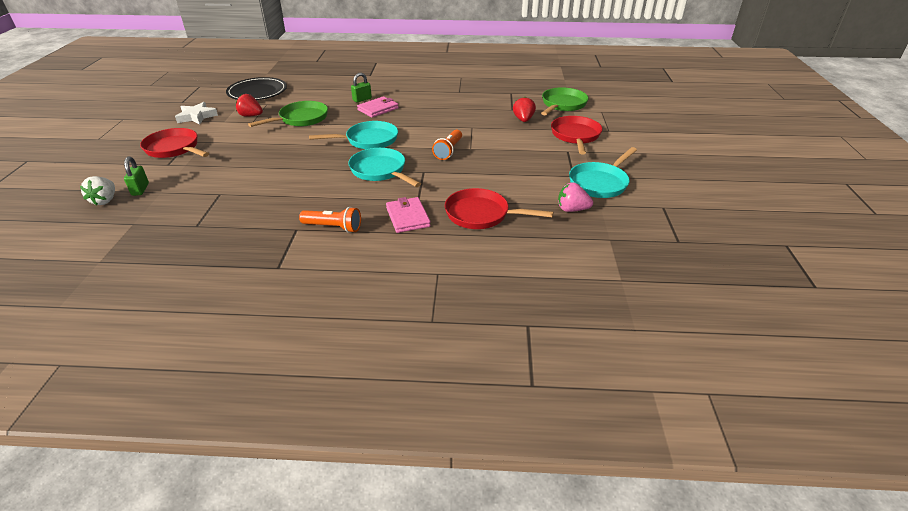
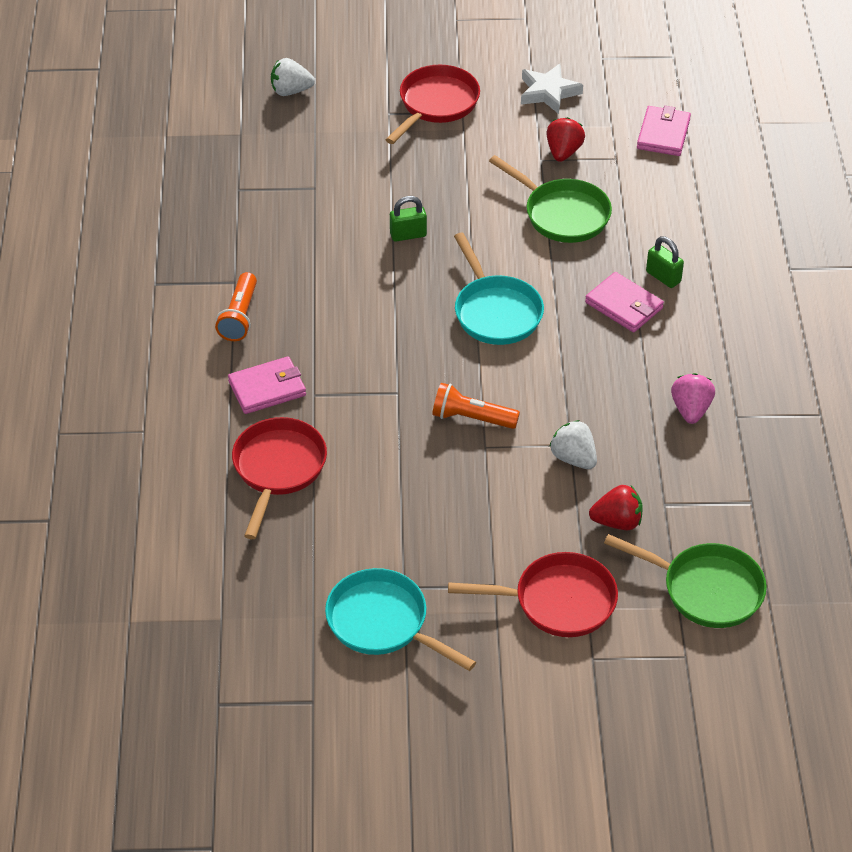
camera: 85 degrees right, 10 degrees up
(140, 189) = (319, 112): green padlock -> green padlock (408, 235)
(257, 92) = (663, 134): black plate -> pink wallet
(380, 171) = (394, 341): turquoise pan -> none
(481, 127) = (573, 458): none -> white strawberry
(572, 209) = (298, 578): pink strawberry -> pink strawberry (691, 410)

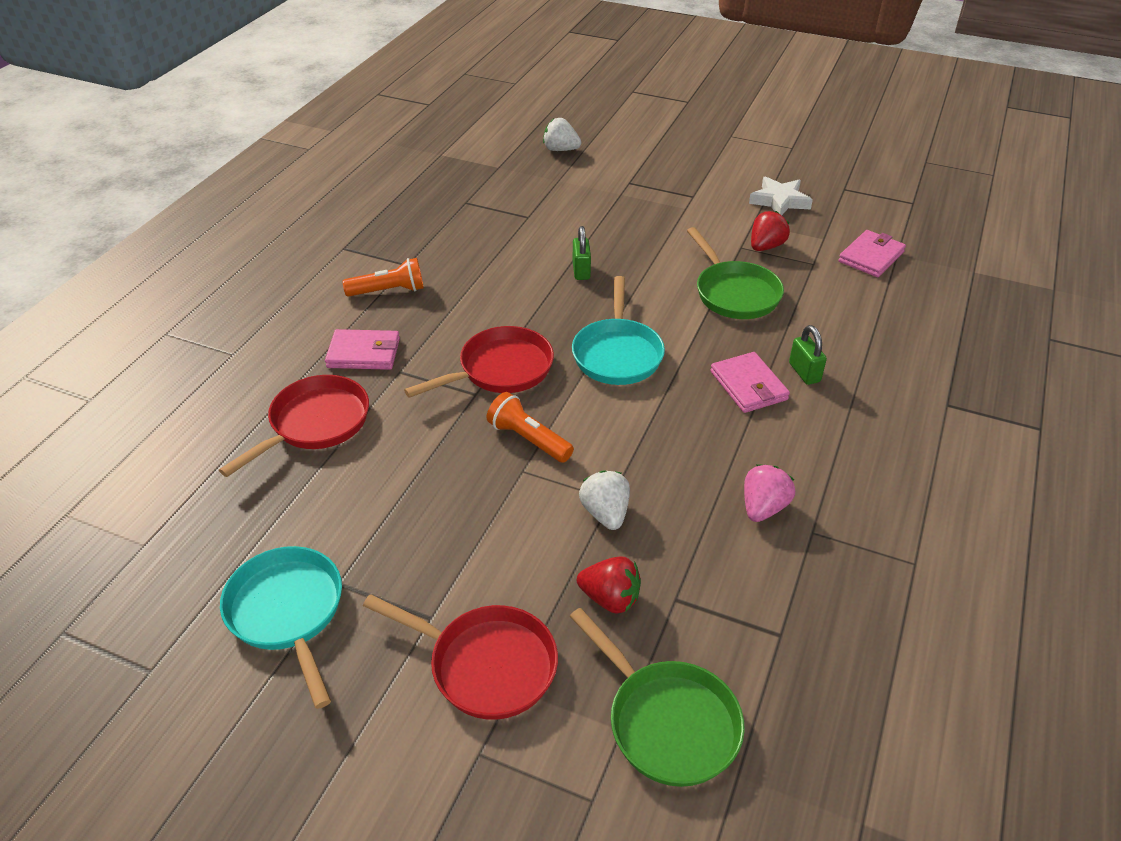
camera: 25 degrees right, 5 degrees down
(239, 317) = (389, 291): orange flashlight -> orange flashlight turned 135 degrees counterclockwise
(408, 235) = (581, 271): green padlock -> green padlock turned 75 degrees clockwise
(436, 104) = (674, 186): red pan -> red pan (500, 370)

